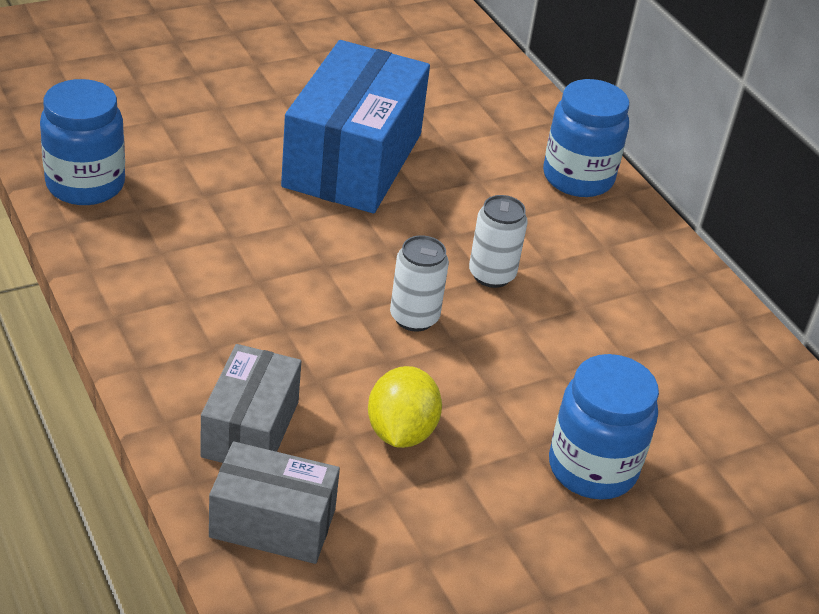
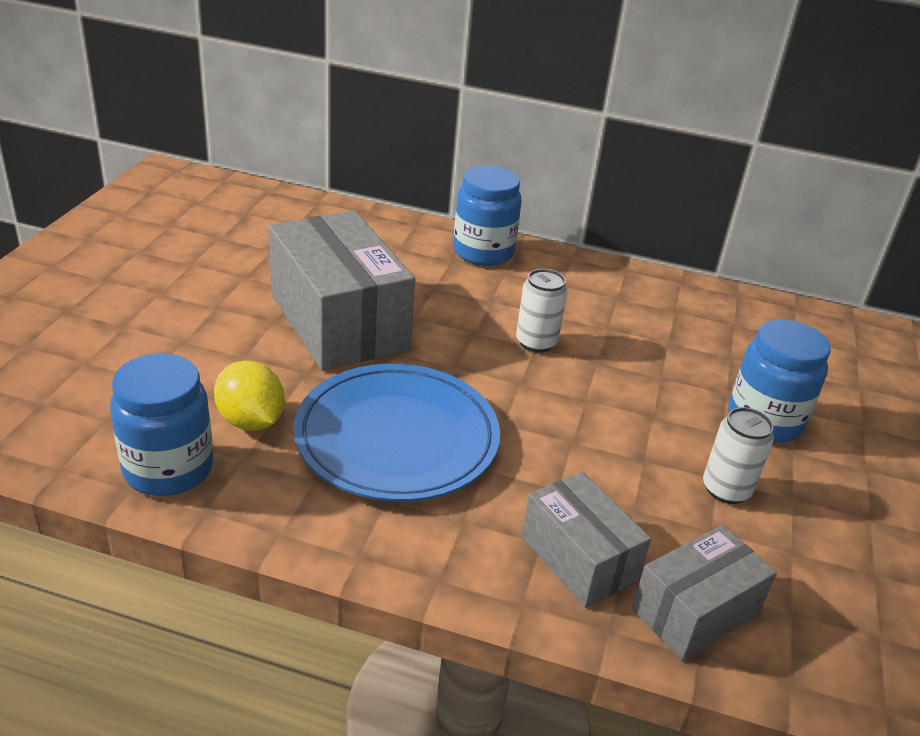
camera: 45 degrees left, 5 degrees down
(258, 266) = (397, 438): none -> blue plate
(353, 160) = (339, 322): blue box -> grey box
(401, 432) = (654, 482): yellow lemon -> yellow lemon (251, 421)
(414, 317) = (541, 401): white can -> white can (726, 489)

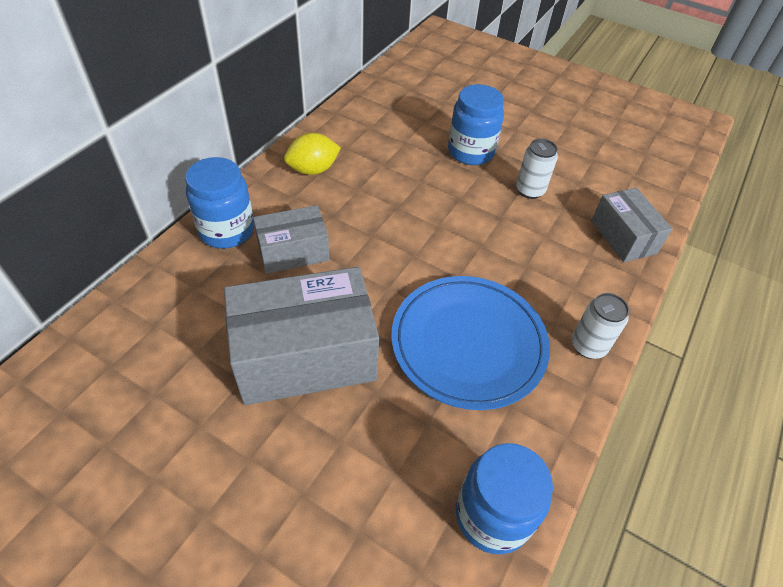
camera: 75 degrees left, 15 degrees up
(251, 421) = (436, 444): yellow lemon -> yellow lemon (313, 170)
(536, 342) = (367, 233): white can -> white can (588, 346)
(578, 558) = (586, 274): grey box -> grey box (293, 252)

